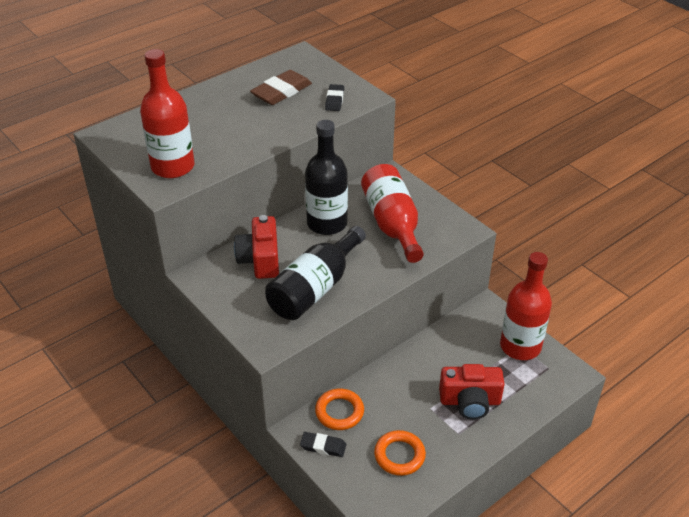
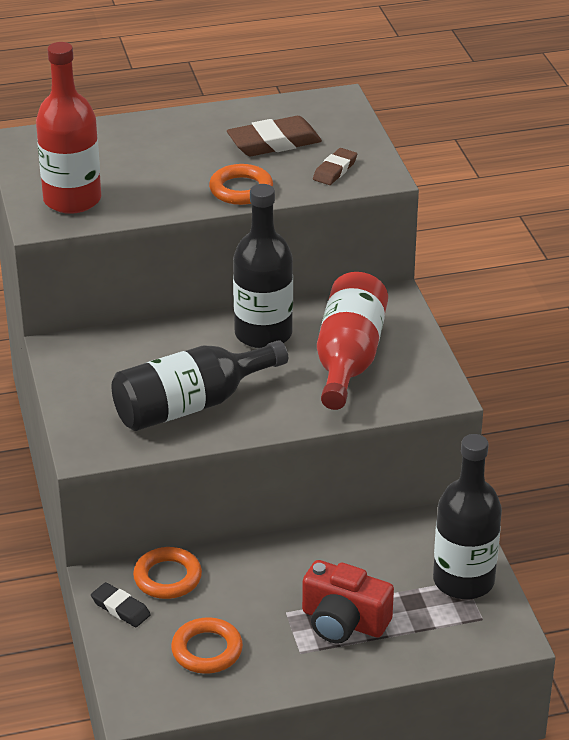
camera: 25 degrees right, 5 degrees down
(260, 259) = (148, 352): red camera -> none
(284, 129) = (241, 189): none -> orange ring
(334, 100) = (335, 170): black eraser -> brown eraser
(520, 346) = (463, 580): red bottle -> black bottle

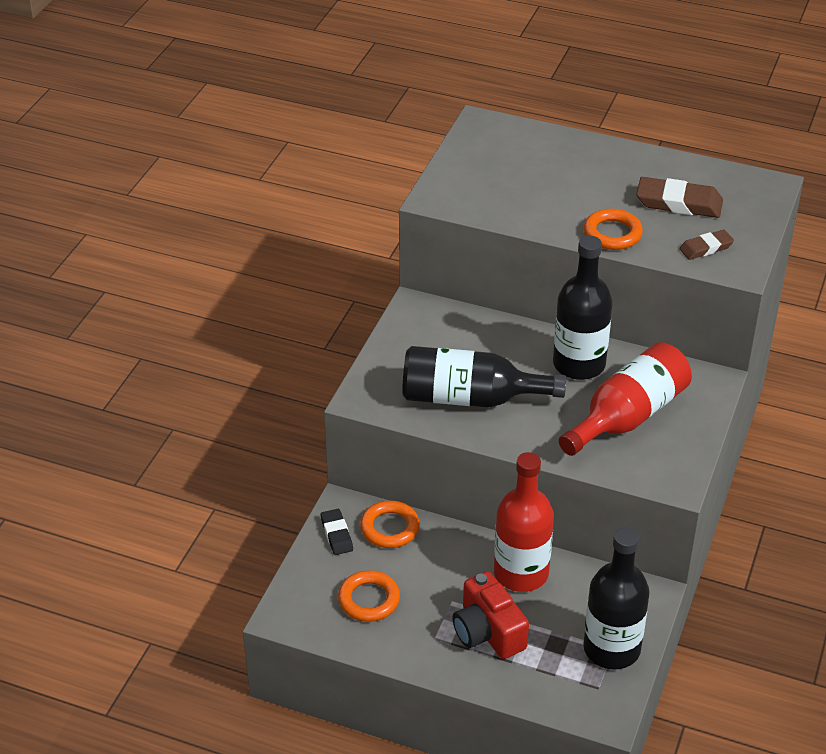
camera: 35 degrees right, 5 degrees up
(72, 200) = (474, 189): red bottle -> red bottle (521, 573)

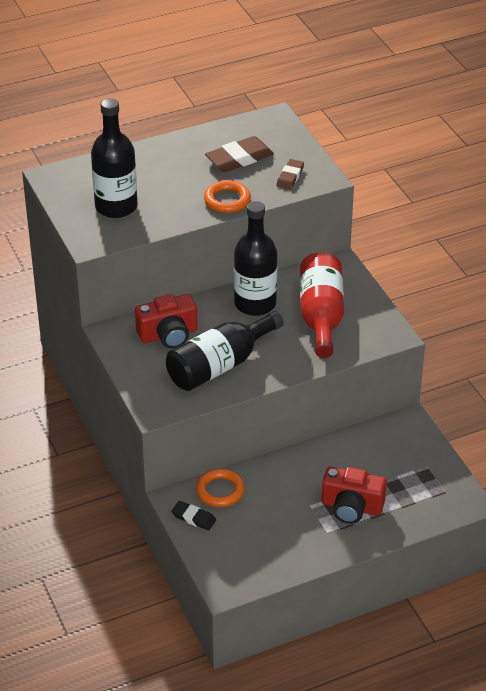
camera: 45 degrees left, 0 degrees up
(369, 600) = (263, 540): orange ring -> none
(462, 341) = (168, 334): none -> red camera
(521, 573) = (327, 461): red bottle -> none
(611, 649) = (426, 466): black bottle -> black bottle (116, 206)

